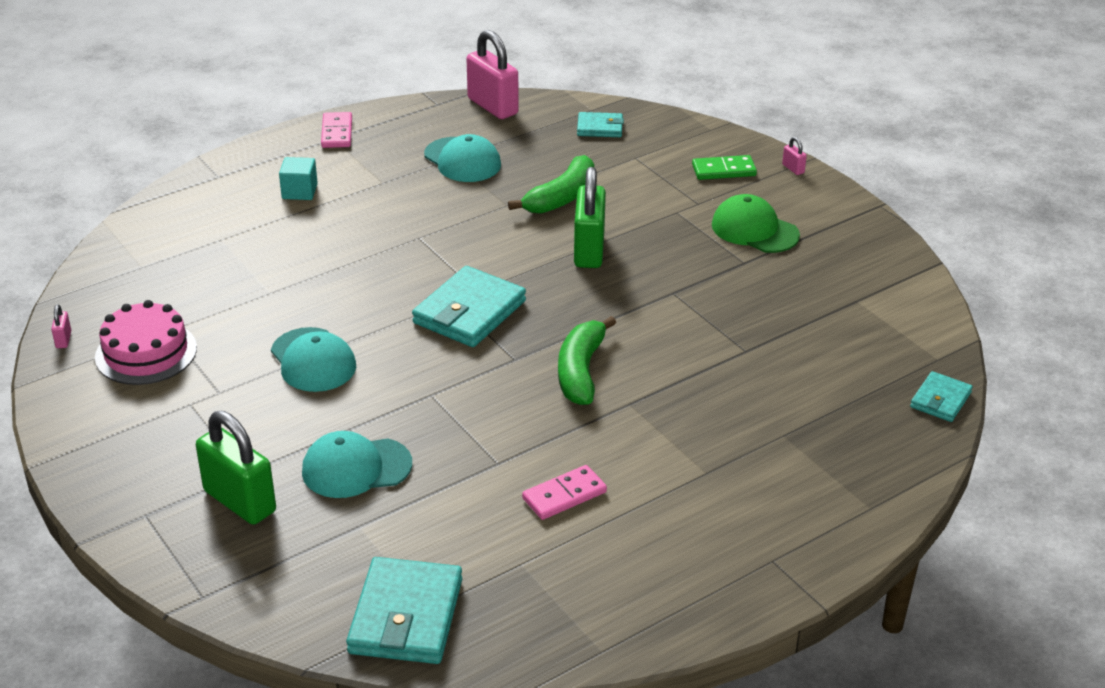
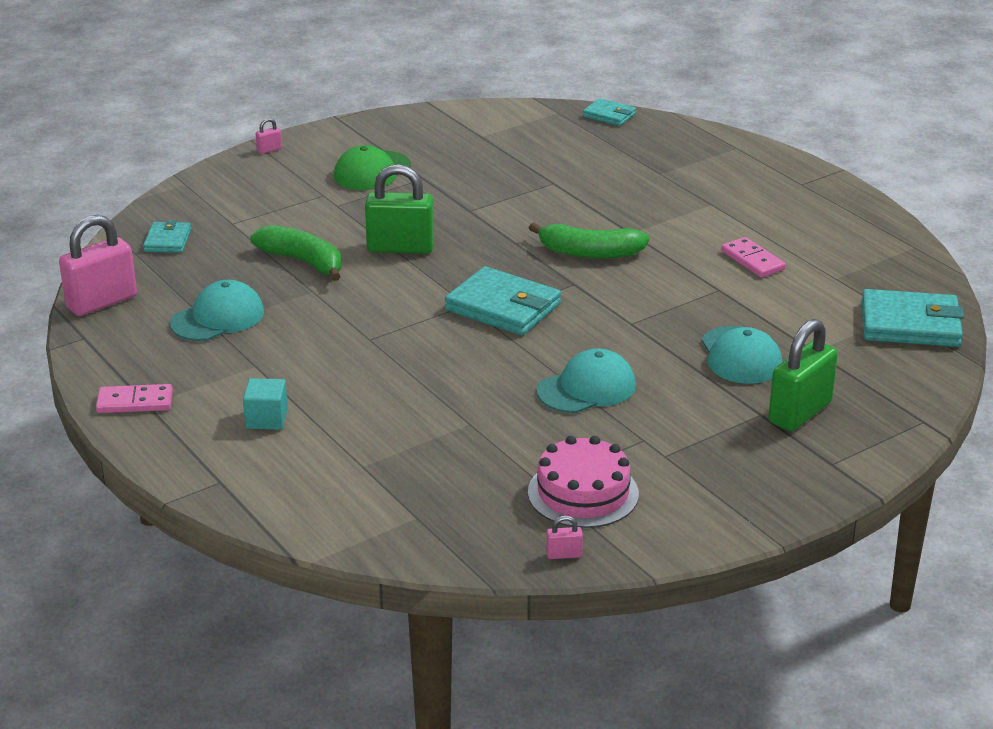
camera: 90 degrees left, 5 degrees down
(724, 170) = (266, 181): green domino -> none

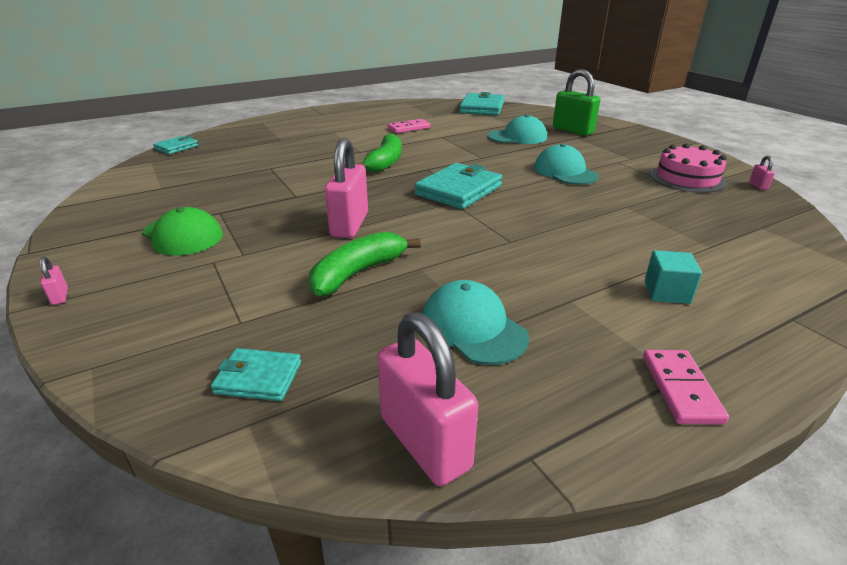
camera: 85 degrees left, 0 degrees up
(400, 248) = (350, 225): green padlock -> pink padlock

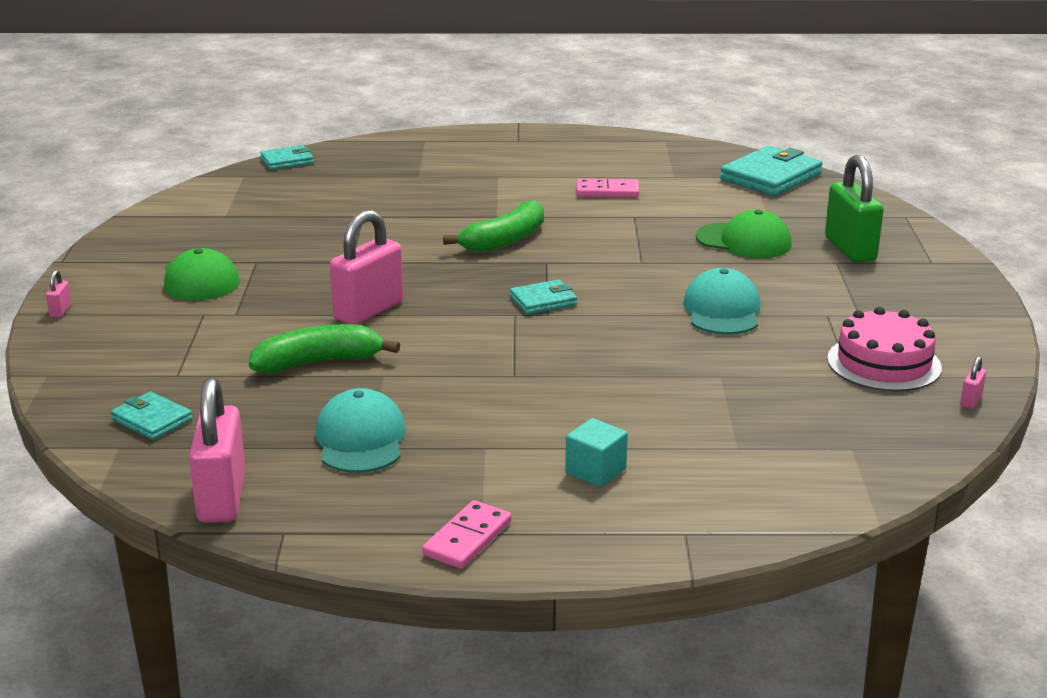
camera: 30 degrees right, 5 degrees down
(459, 190) = (543, 301): turquoise wallet -> turquoise wallet, size x0.55
(517, 137) = (744, 241): turquoise cap -> green cap

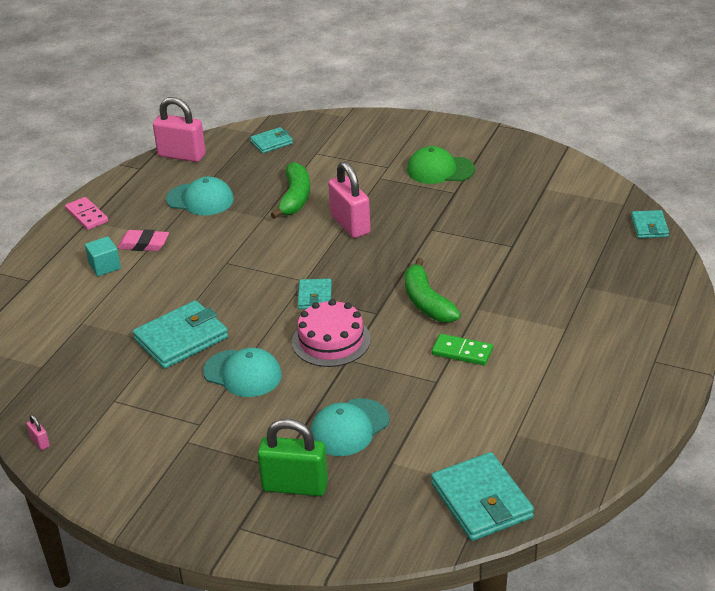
camera: 115 degrees right, 10 degrees up
(60, 311) = (423, 122): pink padlock -> none
(515, 454) = (143, 244): none -> pink eraser
(577, 212) = (462, 352): none -> green domino
(607, 191) = (498, 381): pink domino -> none
(699, 363) = (181, 339): none -> turquoise wallet
(744, 241) = (349, 428): green cap -> turquoise cap
(884, 363) = (115, 422): pink cake -> pink cake (331, 340)

